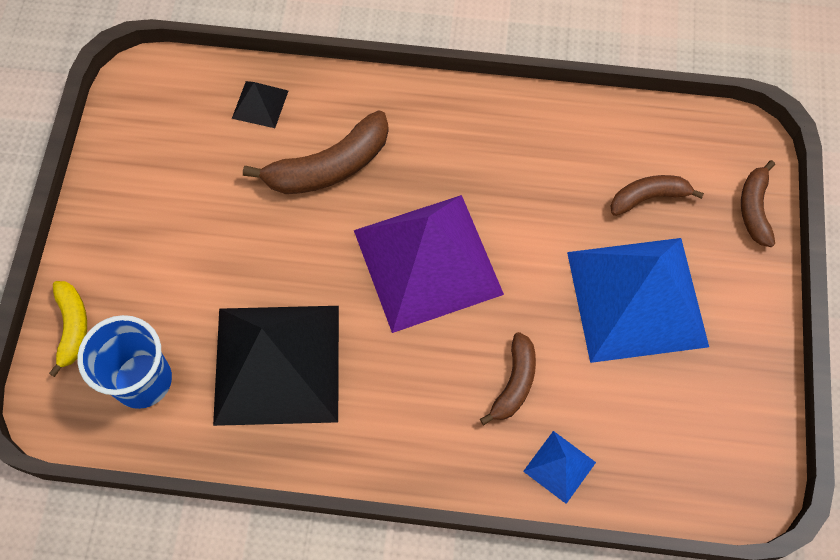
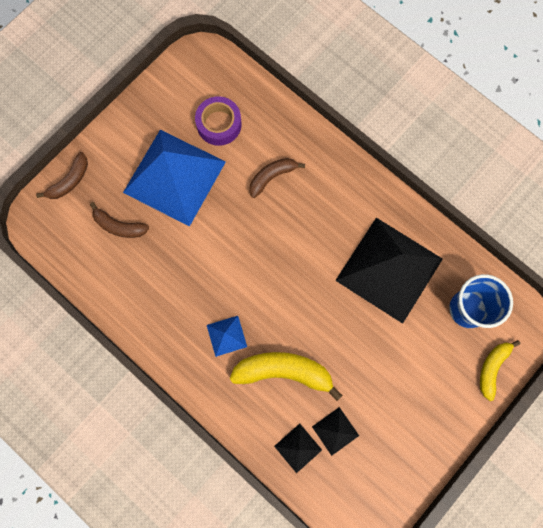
camera: 145 degrees left, 10 degrees up
(228, 145) = (335, 431): none -> black pyramid
(329, 167) = (284, 372): brown banana -> yellow banana
(427, 262) = (269, 272): purple pyramid -> none
(559, 466) = (281, 124): blue pyramid -> blue pyramid (226, 335)
(640, 407) = (219, 124): none -> purple tape

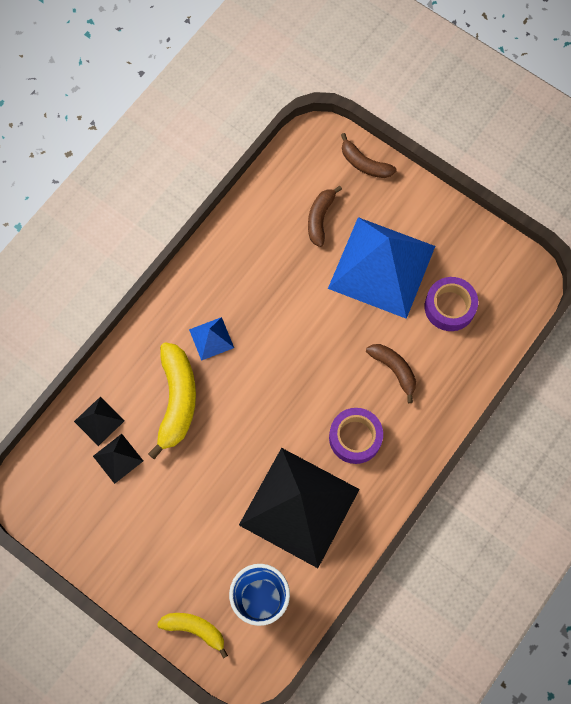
camera: 85 degrees right, 5 degrees down
(330, 216) = (355, 437): none -> purple tape

